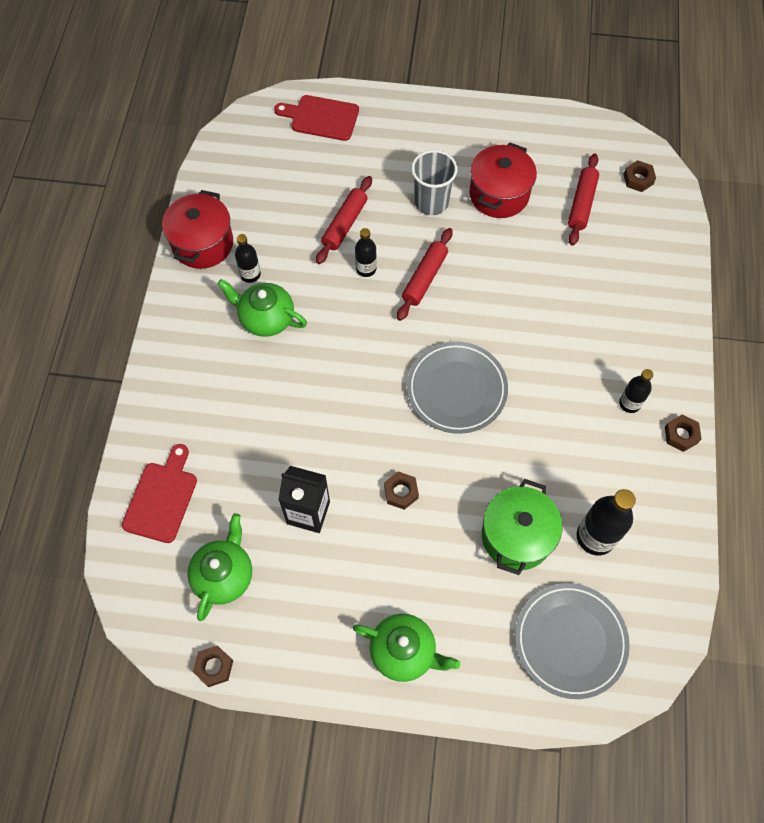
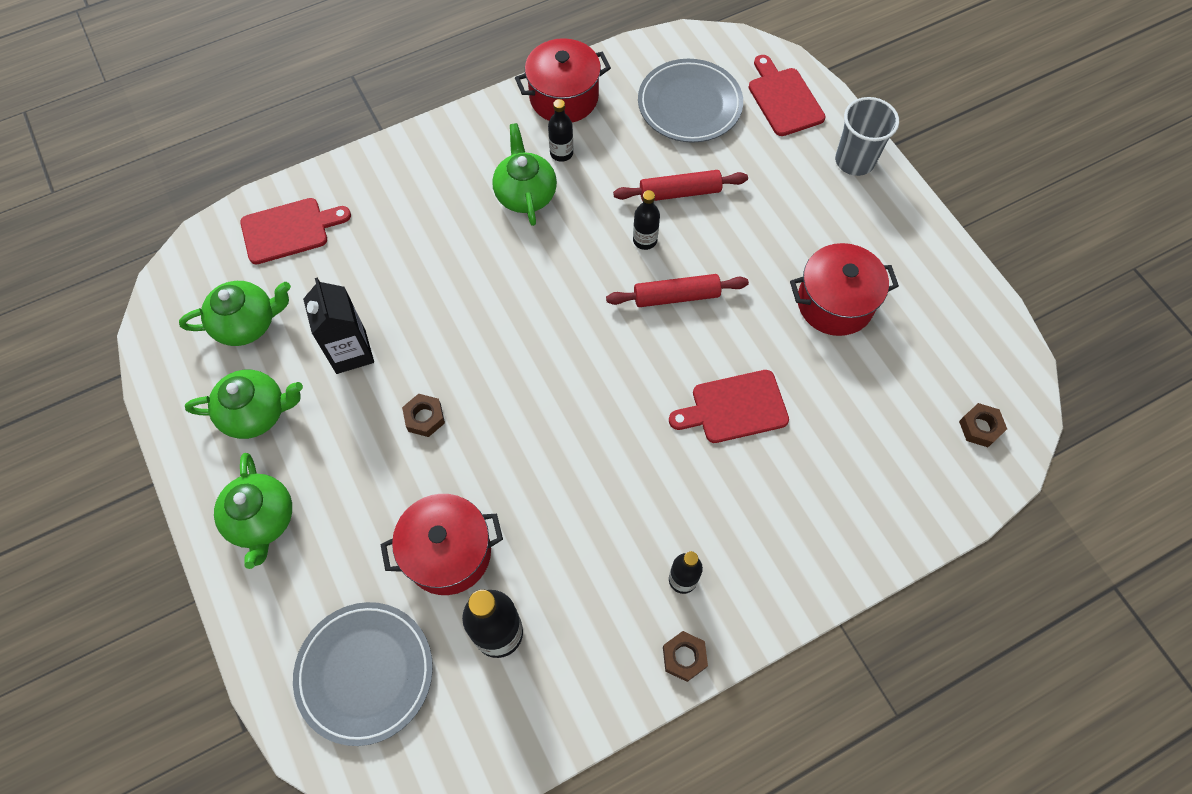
camera: 55 degrees right, 0 degrees up
(214, 667) = (157, 370): brown nut -> none
(309, 609) = (256, 412): none -> green teapot
(431, 202) = (770, 249): grey cup -> grey cup (854, 160)
(456, 389) = (572, 400): grey plate -> grey plate (689, 105)
(516, 536) = (448, 553): green pot -> red pot
(532, 298) = (734, 408): none -> red cutting board
(581, 204) = (894, 389): red rolling pin -> none

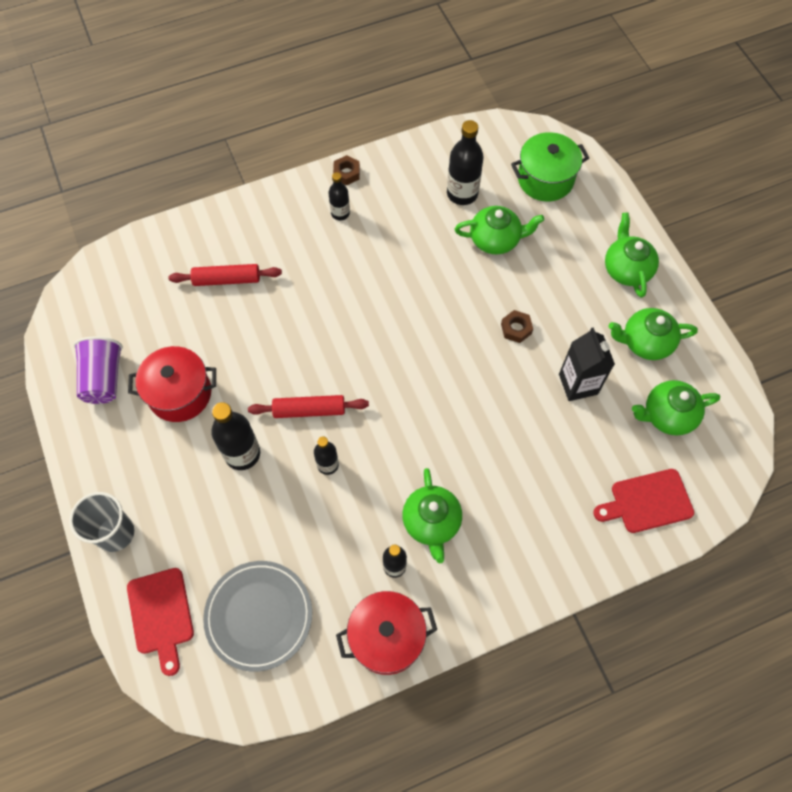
camera: 175 degrees left, 0 degrees up
(365, 673) = (545, 179): grey plate -> green pot
(448, 553) = (495, 240): red pot -> green teapot
(679, 192) = (288, 512): red rolling pin -> red rolling pin (227, 280)
(734, 408) = (281, 318): red cutting board -> none
(743, 244) = (242, 454): none -> black bottle
(932, 313) = (104, 379): none -> purple cup
(980, 427) = (104, 290): brown nut -> none

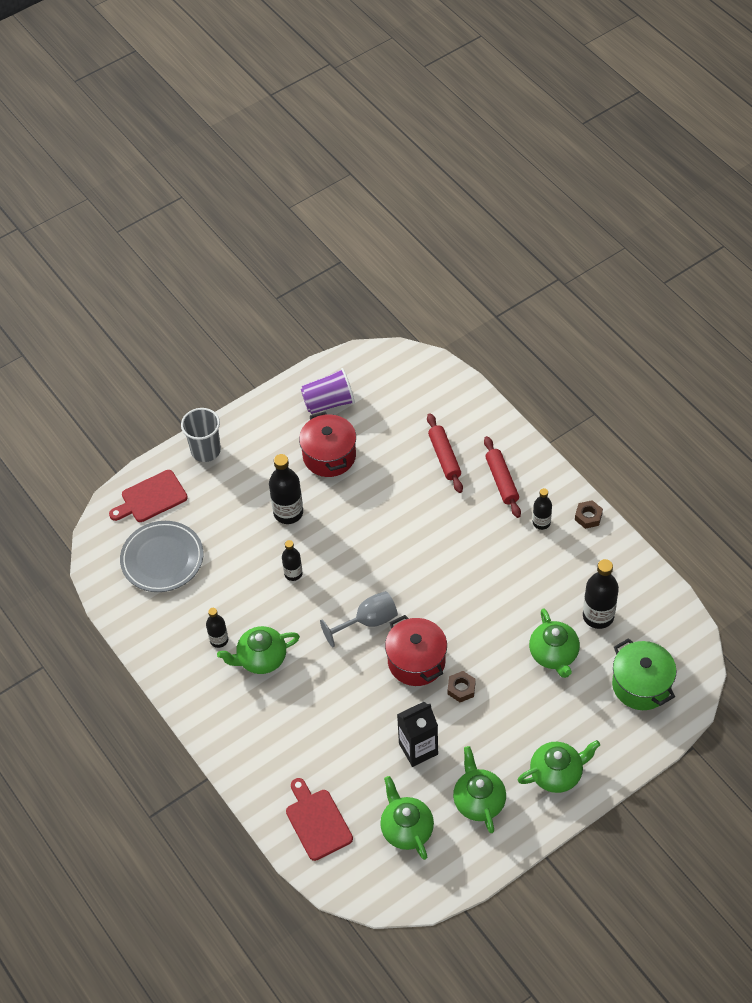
camera: 80 degrees right, 10 degrees down
(309, 410) = (338, 548): red rolling pin -> red rolling pin (501, 481)
(387, 637) = (162, 647): red pot -> red pot (416, 661)
(413, 399) = (368, 622): none -> grey goblet

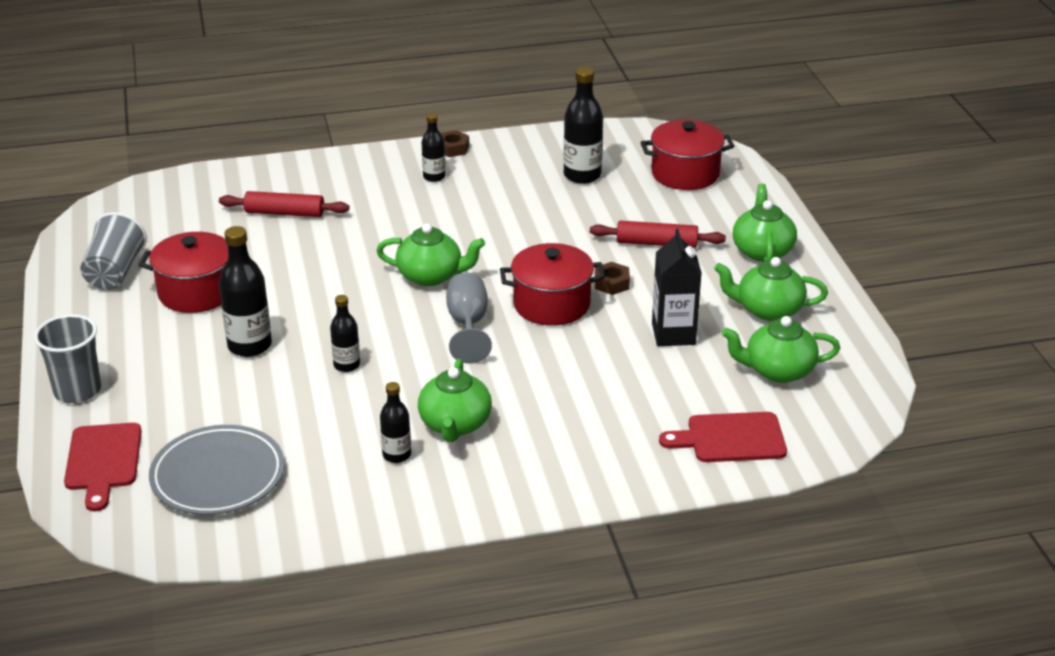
camera: 70 degrees left, 20 degrees down
(329, 402) = (115, 272): purple cup -> grey cup
(501, 481) = (355, 186): red rolling pin -> red rolling pin (656, 243)
(554, 654) = (610, 213): green teapot -> green teapot (431, 276)
(641, 685) = (685, 174): green pot -> red pot

